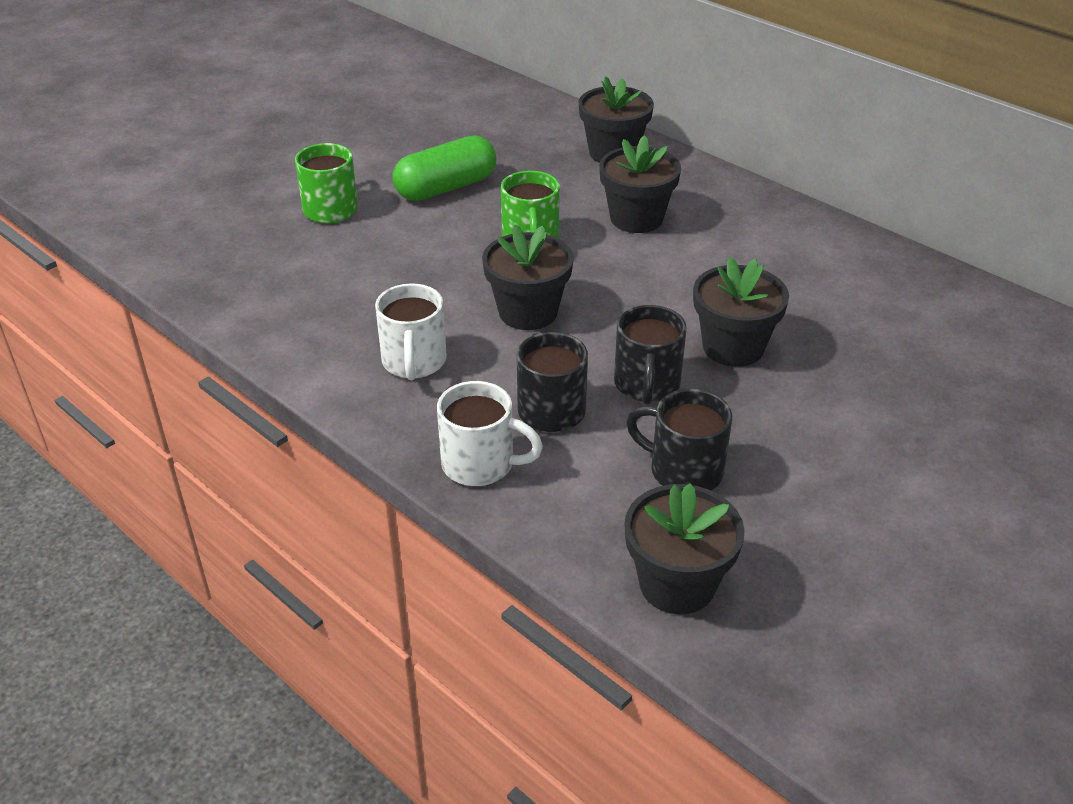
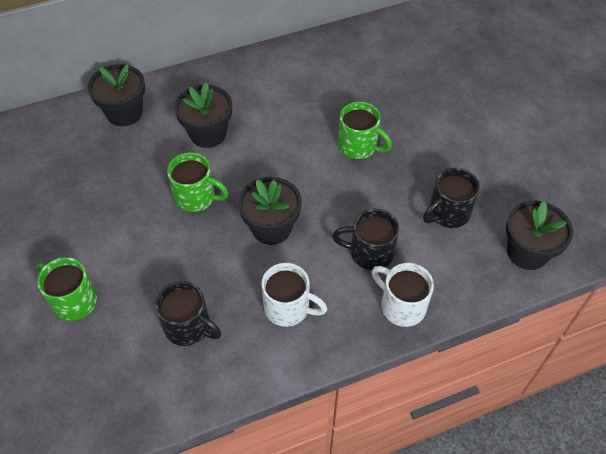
camera: 65 degrees left, 15 degrees up
(446, 187) = (97, 220): green capsule -> none
(480, 464) = (401, 306): white mug -> white mug turned 90 degrees counterclockwise
(646, 385) = (371, 198): black mug -> black mug (189, 327)
(733, 347) = (359, 146): black flower pot -> green mug

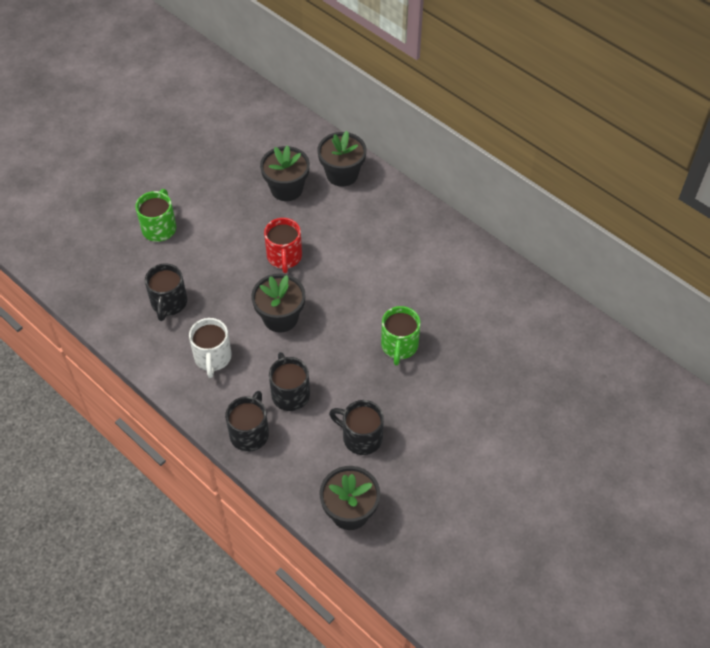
camera: 65 degrees right, 0 degrees up
(196, 197) = (284, 257): green mug -> red mug
(208, 133) = (352, 236): black flower pot -> black flower pot (286, 189)
(401, 306) = (250, 433): white mug -> black mug

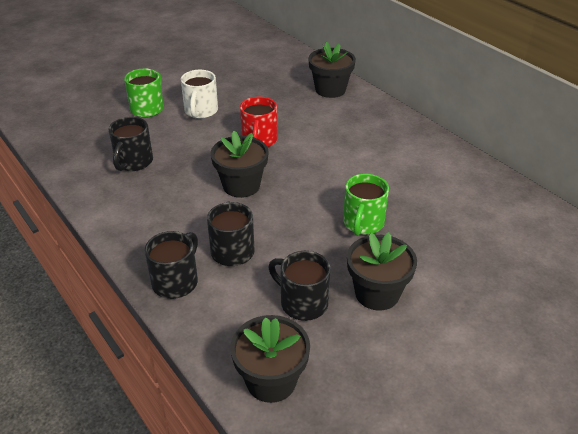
camera: 10 degrees right, 15 degrees down
(212, 358) = (160, 210): white mug -> white mug (201, 111)
(286, 189) = (275, 94): black flower pot -> black flower pot (377, 293)

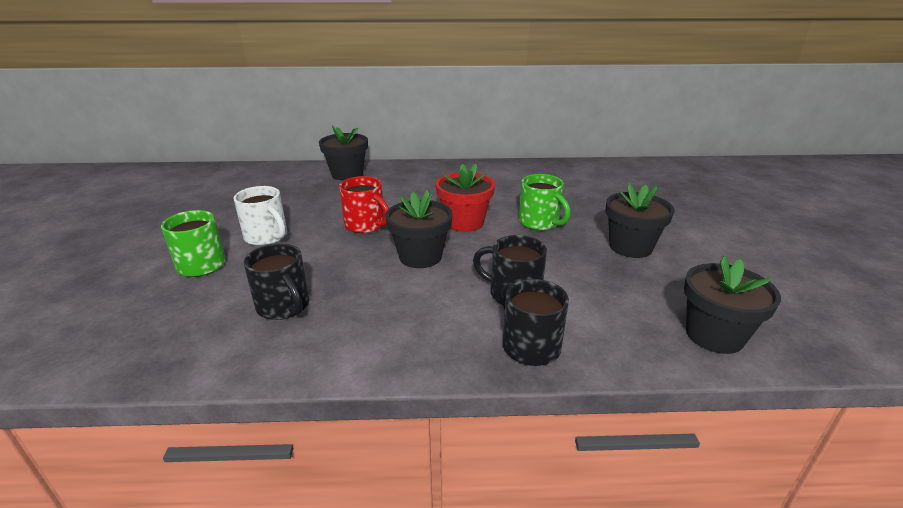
camera: 55 degrees left, 10 degrees down
(302, 303) = (618, 283): black mug -> none
(316, 183) = (464, 222): none -> red flower pot

